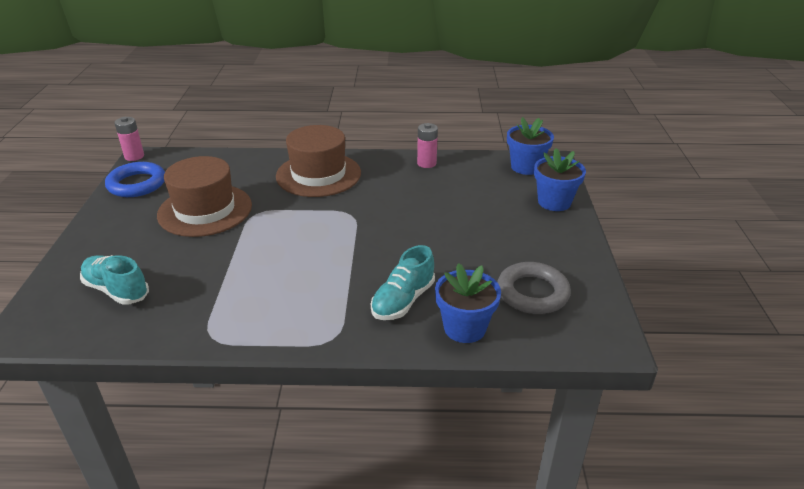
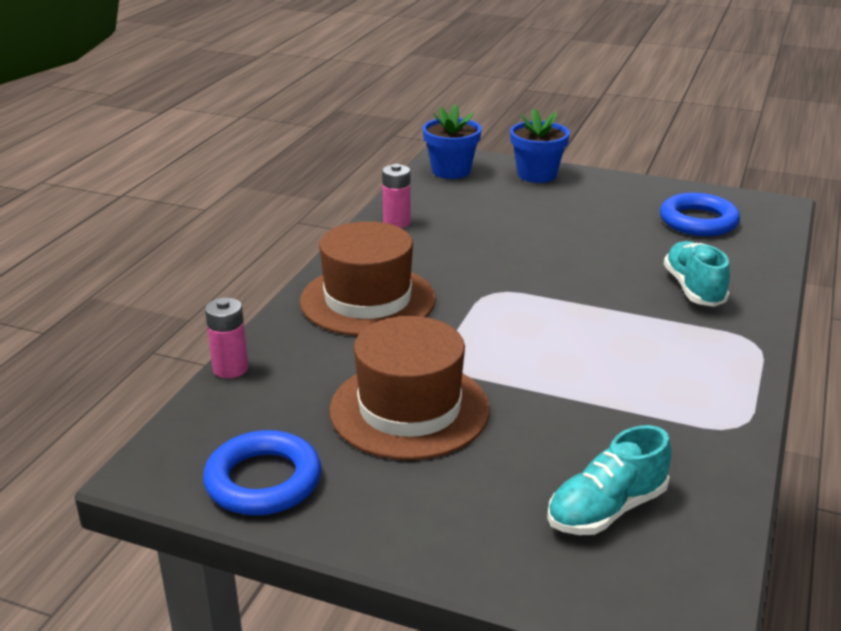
camera: 70 degrees left, 5 degrees down
(134, 156) = (139, 481): pink battery -> pink battery (230, 368)
(403, 300) = (693, 289): turquoise shoe -> turquoise shoe turned 150 degrees counterclockwise
(464, 328) = (748, 265): blue flower pot -> none
(532, 293) = (698, 221): grey ring -> blue ring

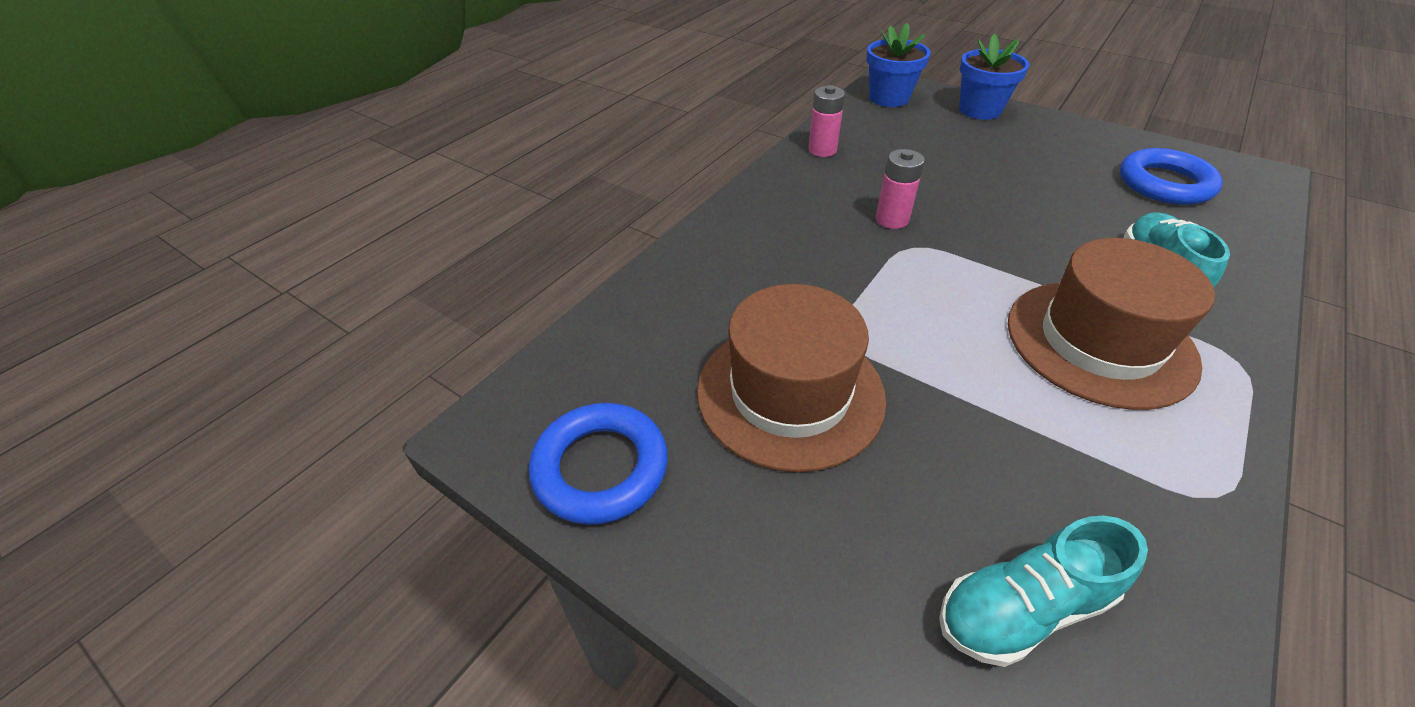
camera: 15 degrees right, 15 degrees up
(230, 368) = (609, 305): pink battery -> pink battery (892, 219)
(368, 300) = (773, 239): brown hat -> brown hat (1099, 342)

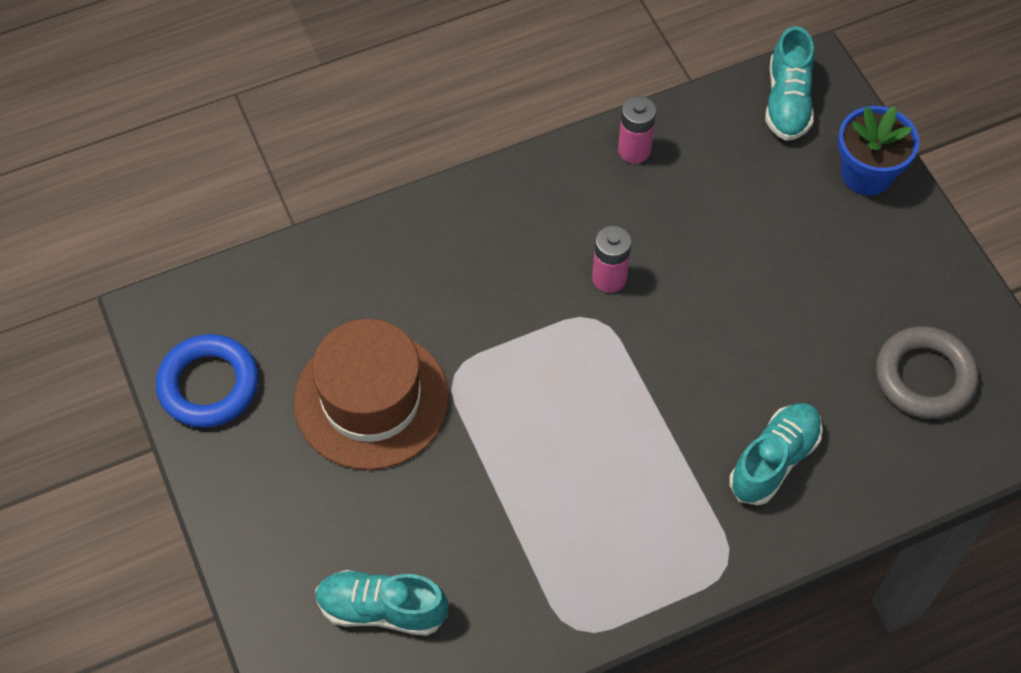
camera: 30 degrees right, 15 degrees up
(889, 98) = (787, 102): blue flower pot -> turquoise shoe
(1099, 342) = (641, 489): brown hat -> none
(1164, 184) = (924, 377): blue ring -> grey ring

